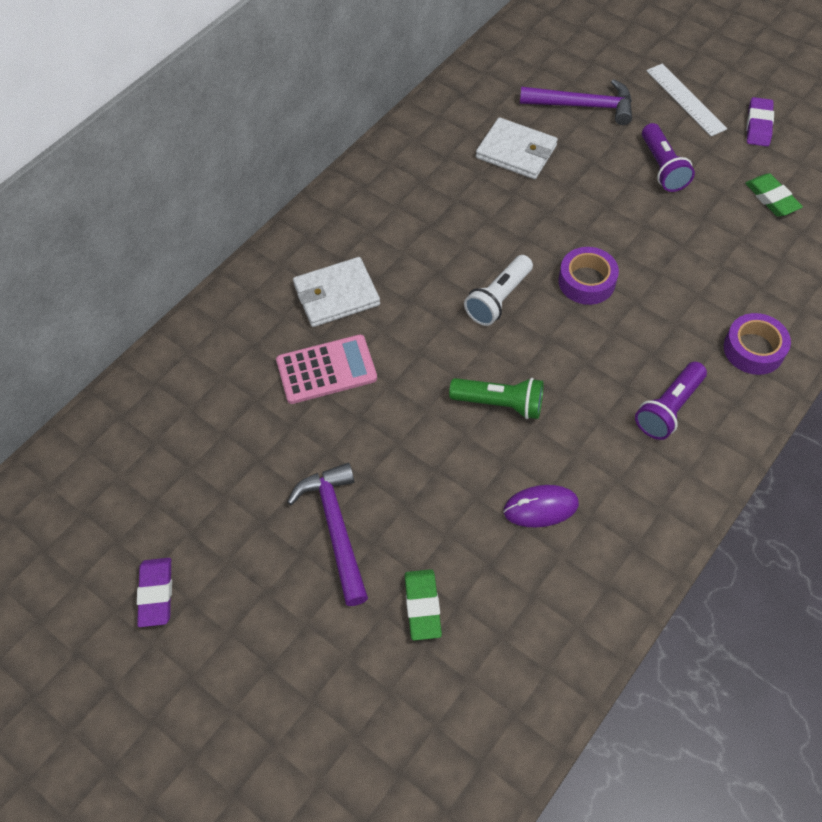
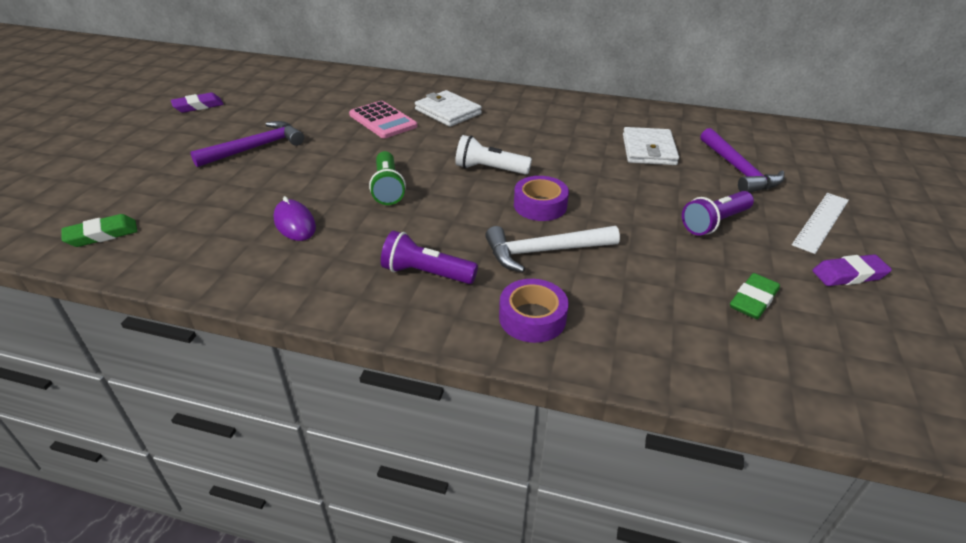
camera: 65 degrees right, 20 degrees down
(422, 606) = (197, 190): green eraser -> green eraser (102, 234)
(664, 306) = (544, 251): none -> white hammer

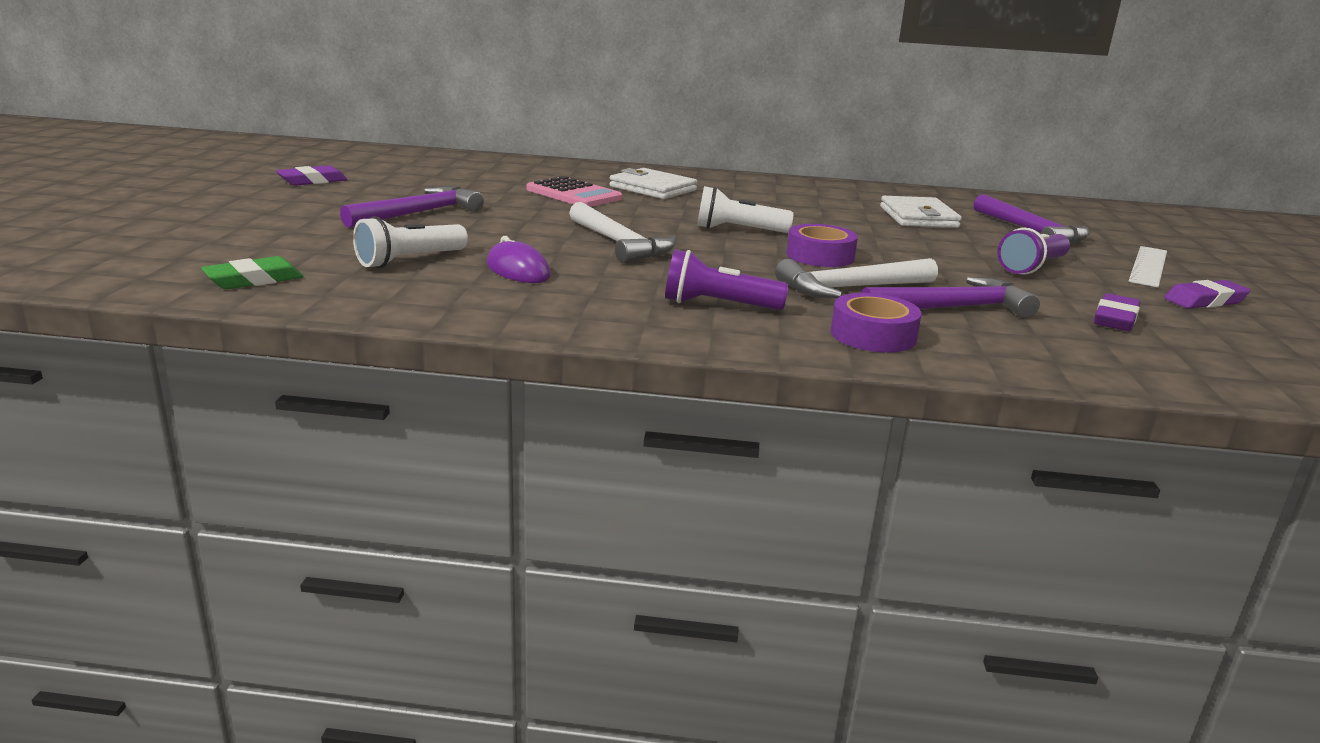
camera: 10 degrees left, 15 degrees down
(222, 210) = (410, 260): none -> white flashlight
(388, 188) = (619, 244): green flashlight -> white hammer
(617, 281) = (952, 308): none -> purple hammer
(753, 300) = (1115, 319): green eraser -> purple eraser

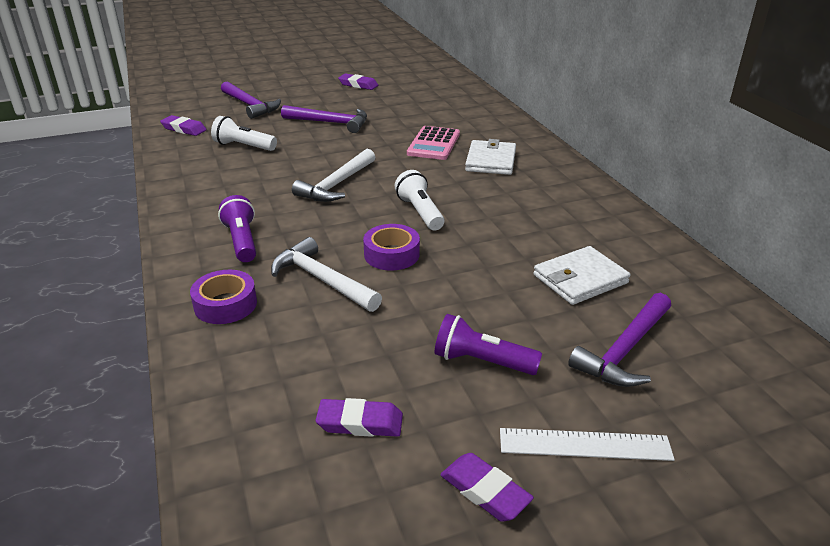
camera: 65 degrees right, 10 degrees up
(254, 280) = (184, 129): green eraser -> purple eraser
(518, 270) = (254, 173): purple mouse -> none
(952, 308) = (314, 330): purple hammer -> purple hammer (250, 105)

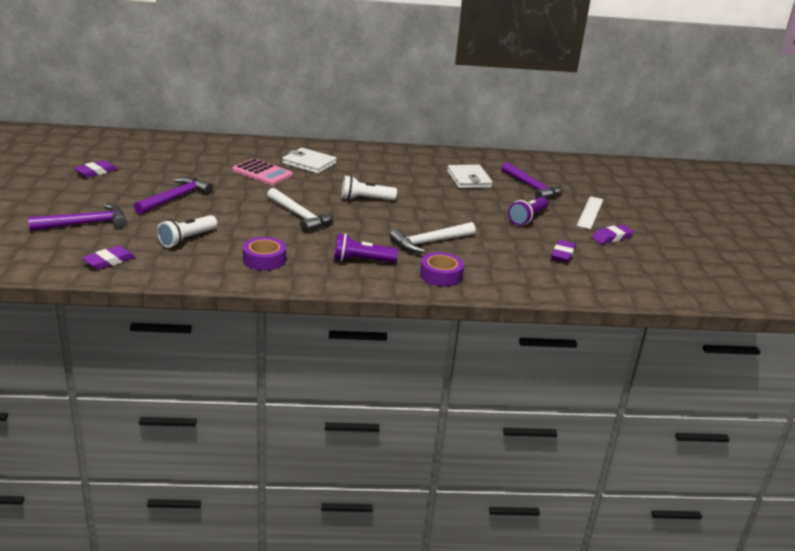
camera: 75 degrees left, 5 degrees down
(391, 254) = (413, 218): purple tape -> purple tape (264, 260)

